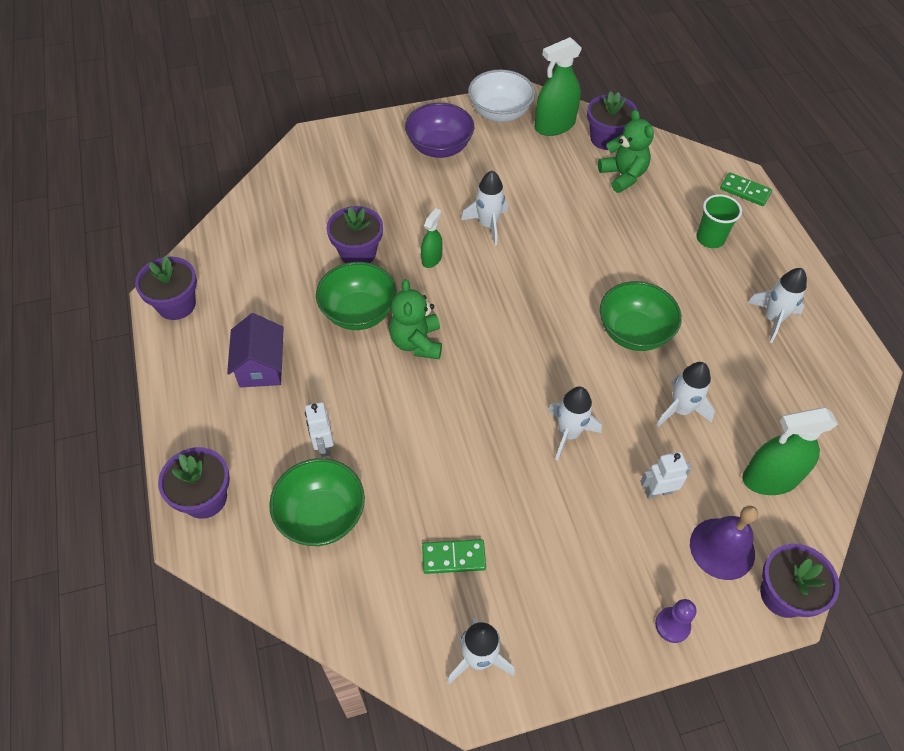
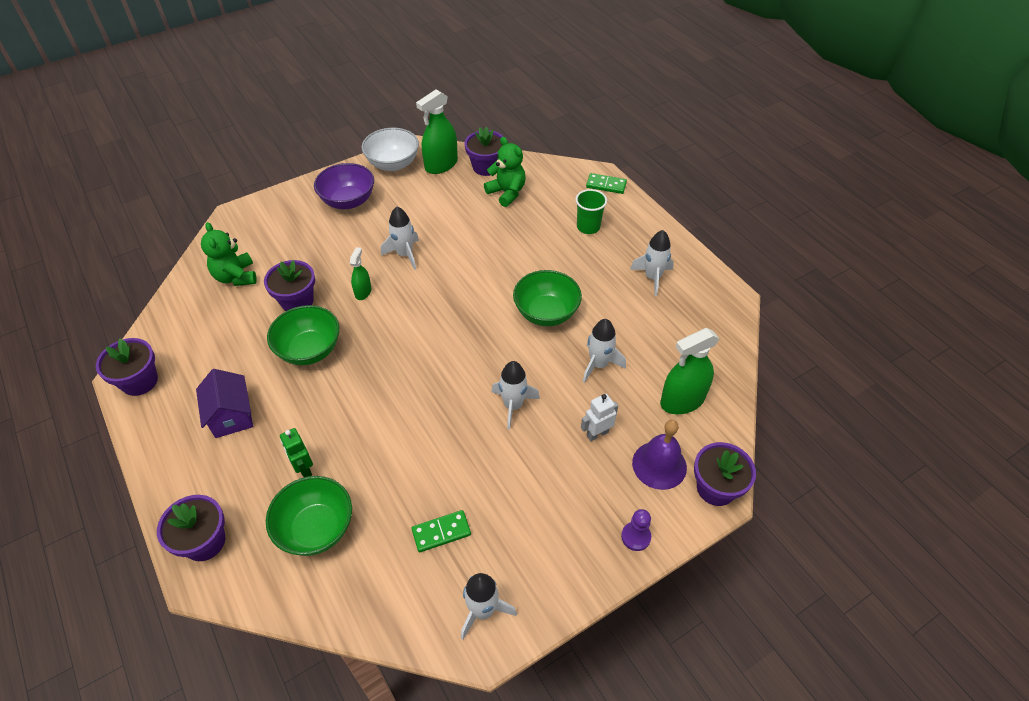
camera: 15 degrees left, 5 degrees down
(323, 445) = (304, 468): white robot -> green robot
(416, 342) = (366, 363): green teddy bear -> green teddy bear (236, 277)

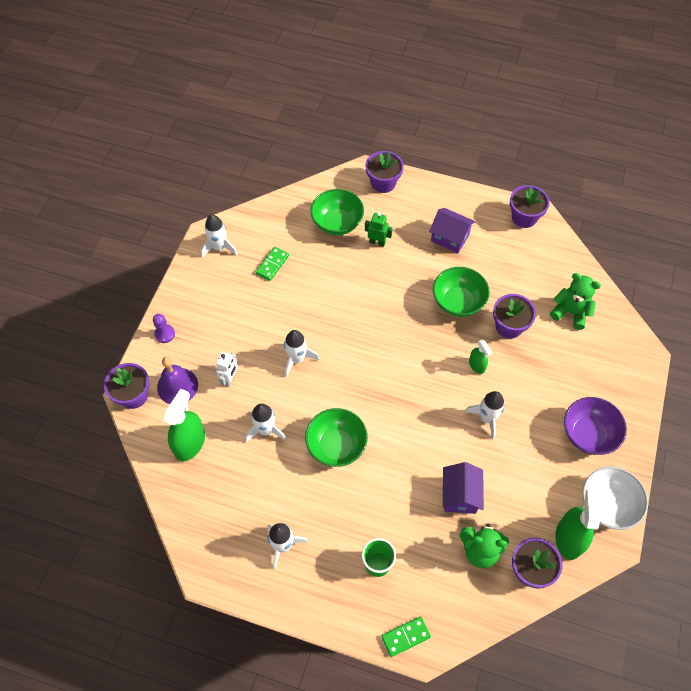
camera: 140 degrees right, 10 degrees up
(484, 226) = (460, 495): none -> purple house

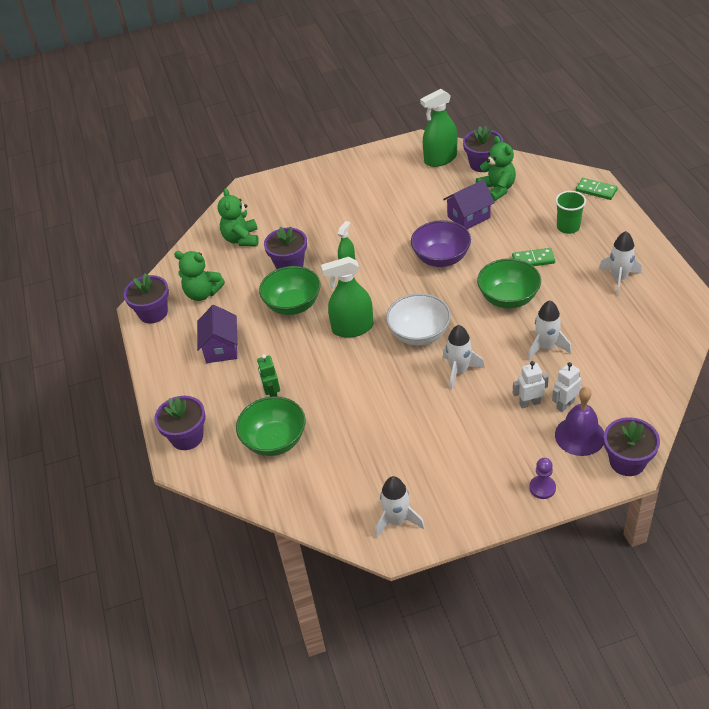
camera: 120 degrees left, 15 degrees down
(190, 443) = (617, 387): green spray bottle -> green spray bottle (352, 328)
(208, 398) = (565, 404): none -> white robot
(272, 264) = (375, 459): green domino -> green domino (533, 260)
(487, 418) = (390, 235): white rocket -> none
(521, 255) = (202, 293): none -> green teddy bear
(588, 434) = (349, 184): purple bowl -> purple bowl (441, 258)
(607, 505) = (396, 154): white bowl -> white bowl (419, 334)

